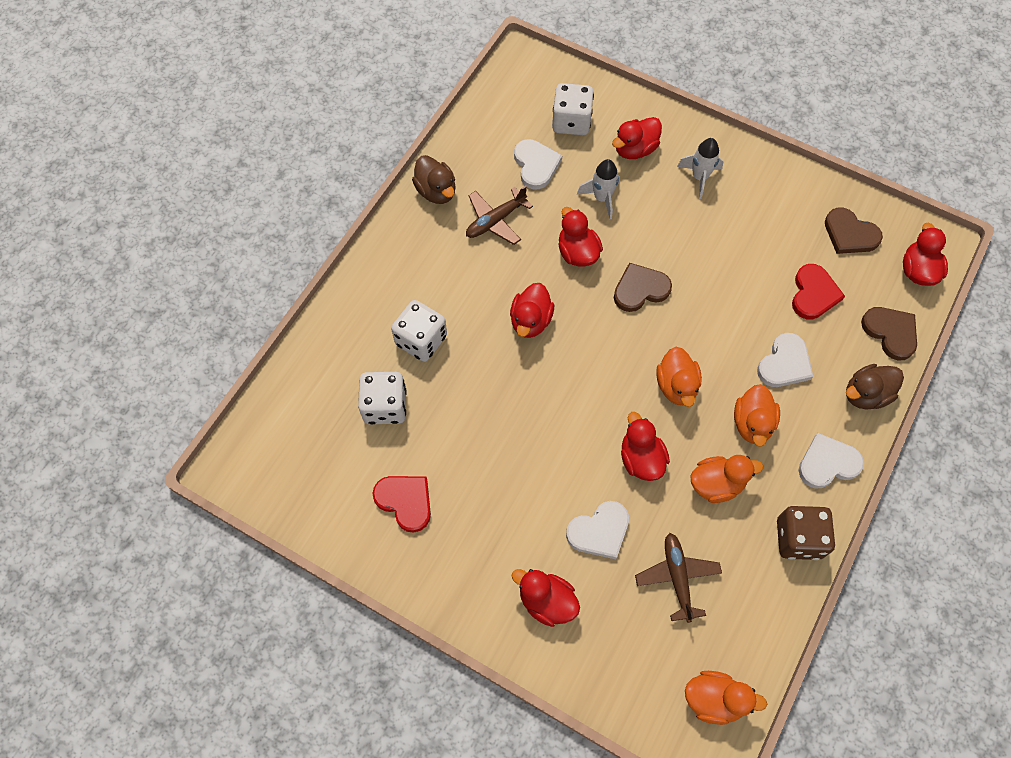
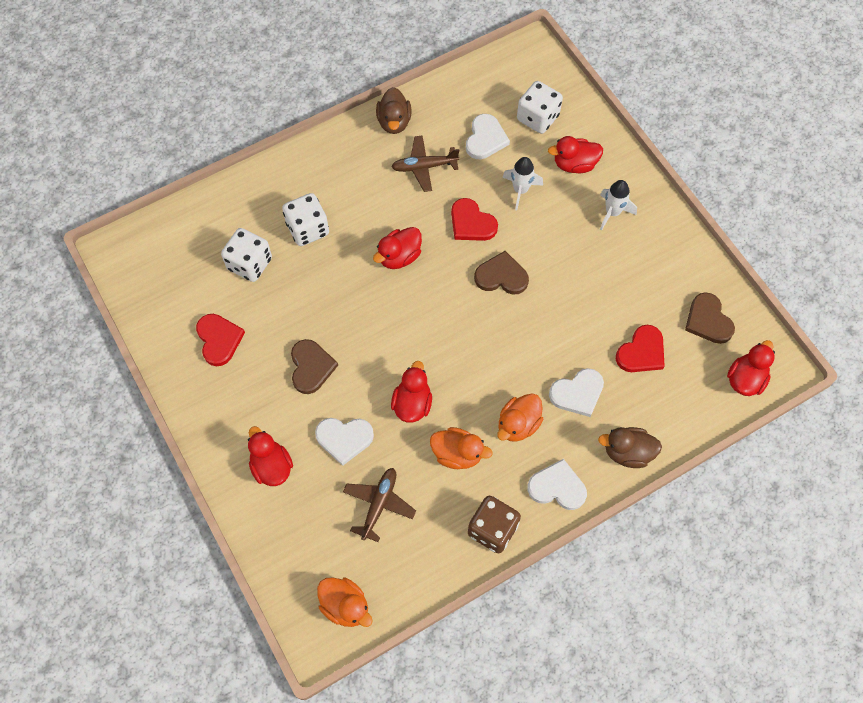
camera: 30 degrees right, 0 degrees up
(577, 252) = (471, 223): red duck -> red heart
(676, 386) = (478, 364): orange duck -> none
(890, 332) = (685, 416): brown heart -> brown heart (311, 367)

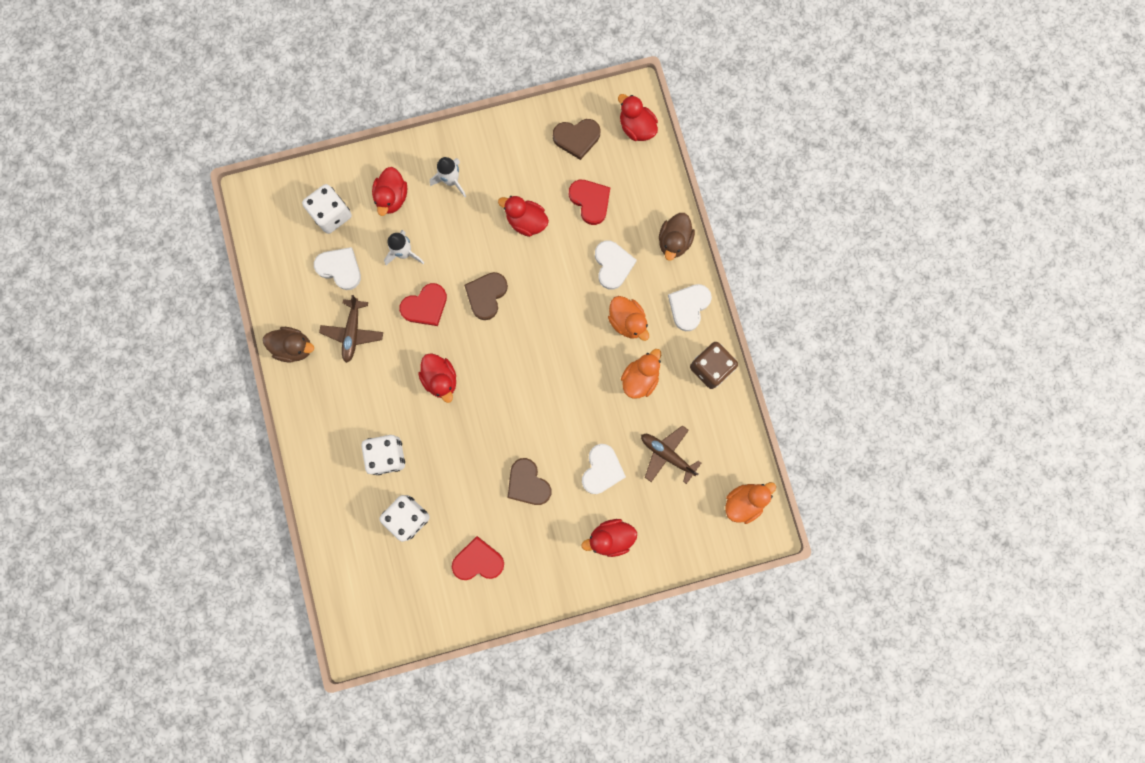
camera: 75 degrees left, 15 degrees up
(311, 367) = (528, 483): brown heart -> brown heart turned 135 degrees counterclockwise
(412, 404) = (585, 404): red duck -> red duck (526, 222)

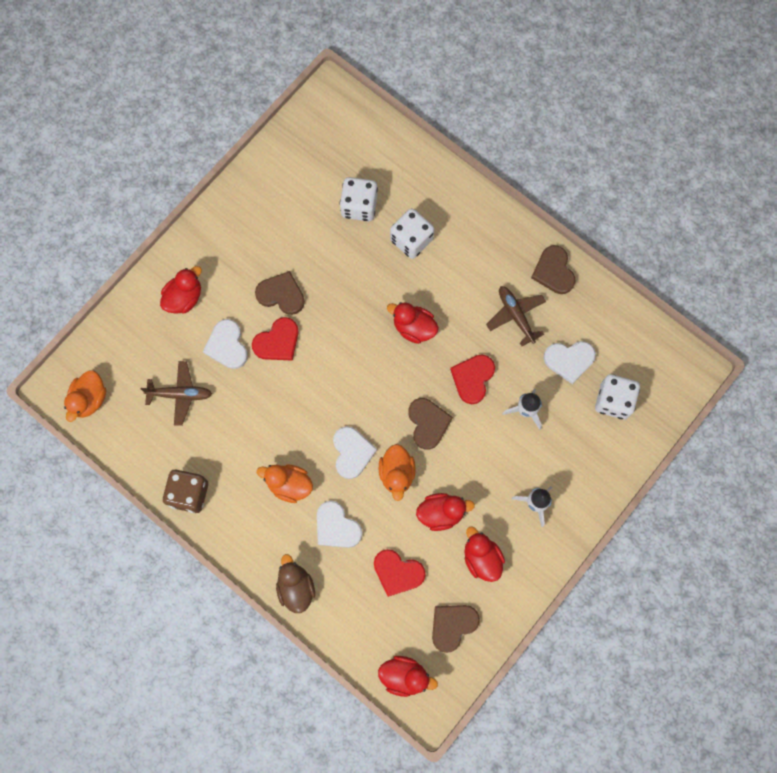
camera: 145 degrees right, 5 degrees down
(294, 347) = (553, 271): brown duck -> brown heart
(392, 198) = (574, 452): red duck -> red duck (481, 558)
(478, 561) = (280, 211): red heart -> red heart (277, 342)
(640, 378) = (245, 442): orange duck -> orange duck (397, 473)
(688, 306) = (243, 536): white heart -> white heart (352, 452)

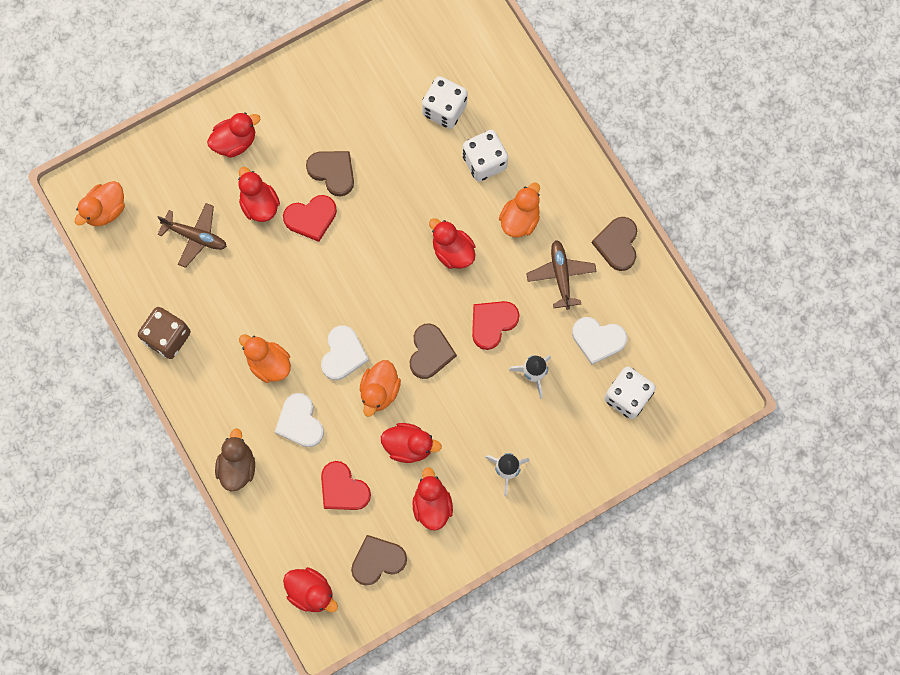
camera: 20 degrees right, 0 degrees up
(227, 345) = (260, 204): white heart -> red duck
(461, 279) = (520, 219): none -> orange duck

